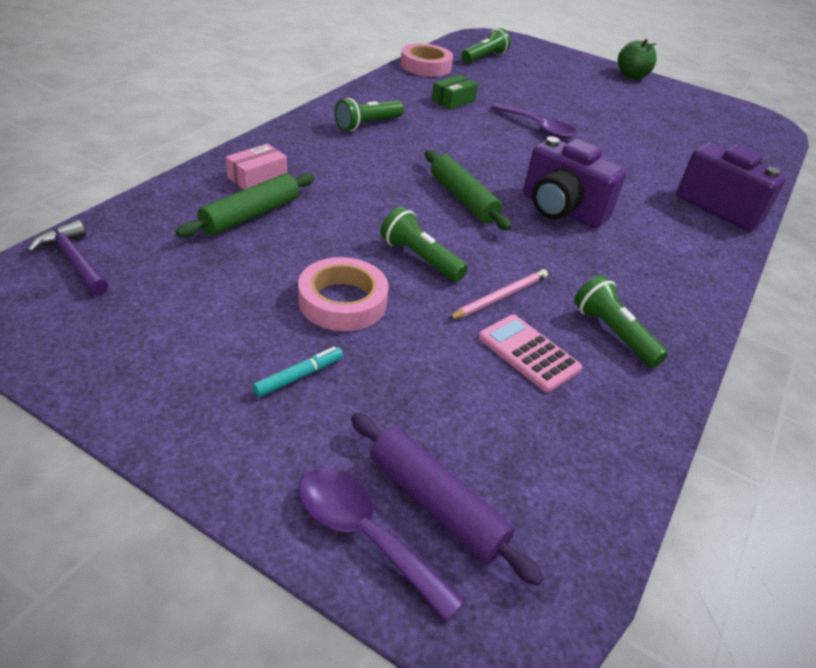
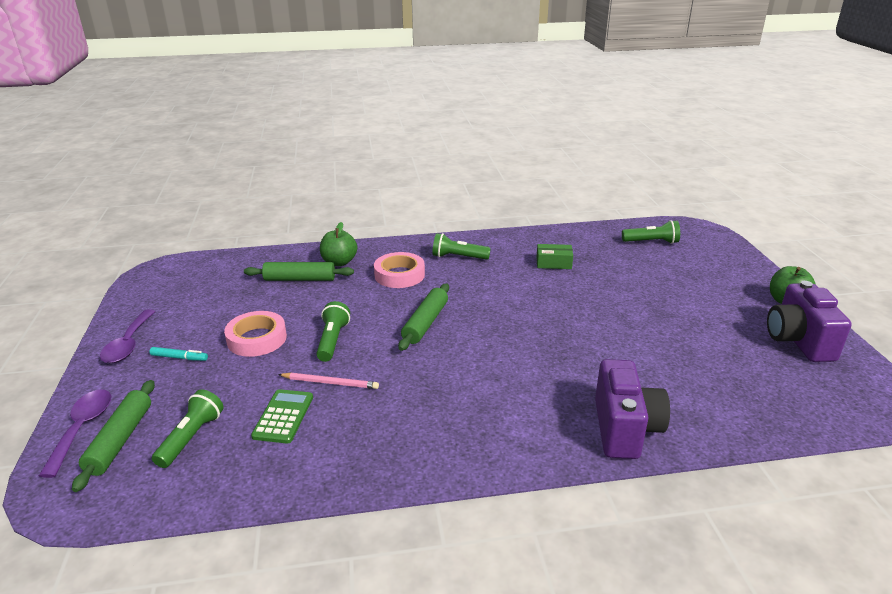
camera: 55 degrees right, 10 degrees down
(74, 261) = (201, 266): purple hammer -> none
(257, 177) = (339, 262): pink box -> green apple
(425, 66) = (583, 234): pink tape -> pink tape (399, 275)
(436, 503) = (120, 440): purple rolling pin -> green rolling pin
(528, 353) = (283, 416): pink calculator -> green calculator
(538, 128) = (583, 305): purple spoon -> purple spoon (128, 344)
(561, 210) = (477, 361): purple camera -> purple camera (798, 341)
(613, 333) = (348, 440): green flashlight -> green flashlight (191, 437)

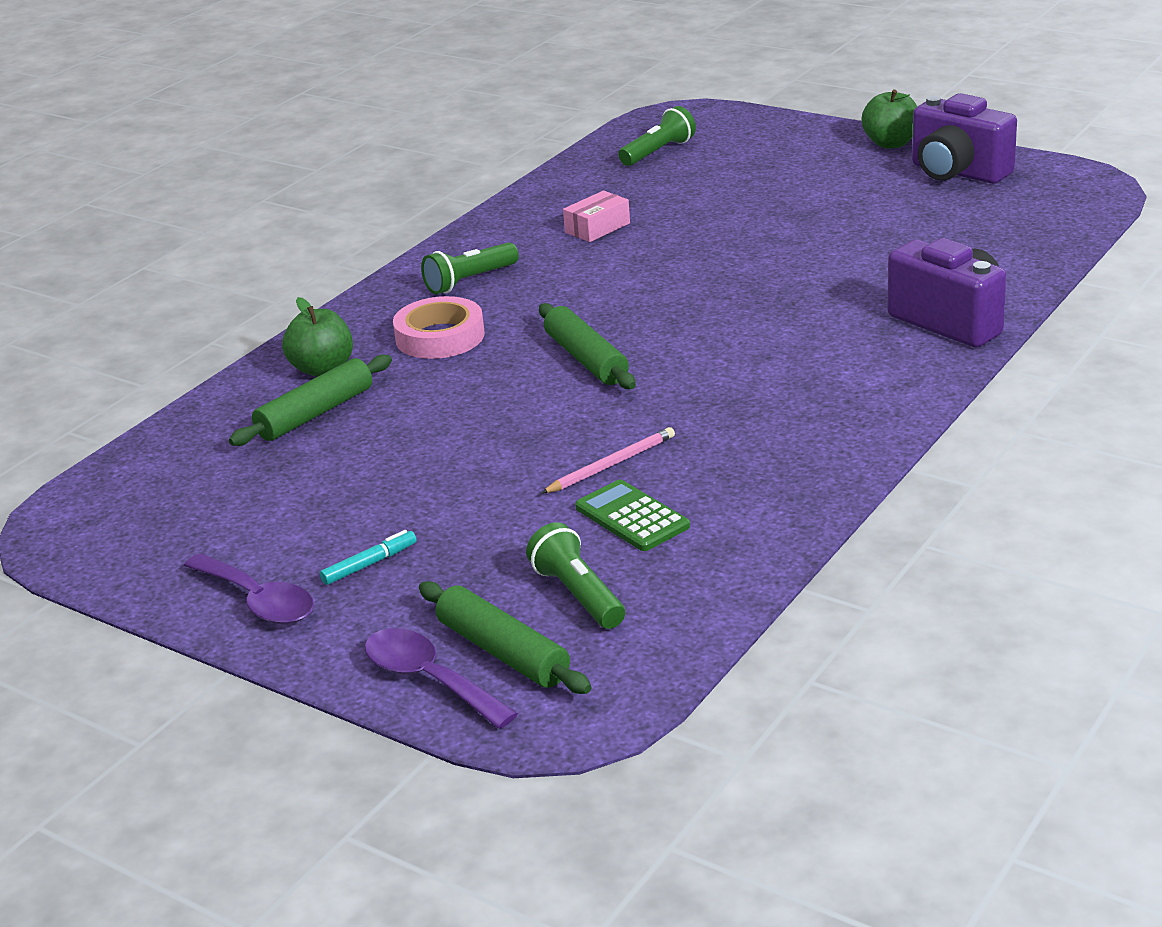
camera: 45 degrees left, 0 degrees up
(257, 339) = (421, 490): pink tape -> none
(332, 340) = (519, 435): green flashlight -> none
(553, 263) = (597, 228): green box -> pink box

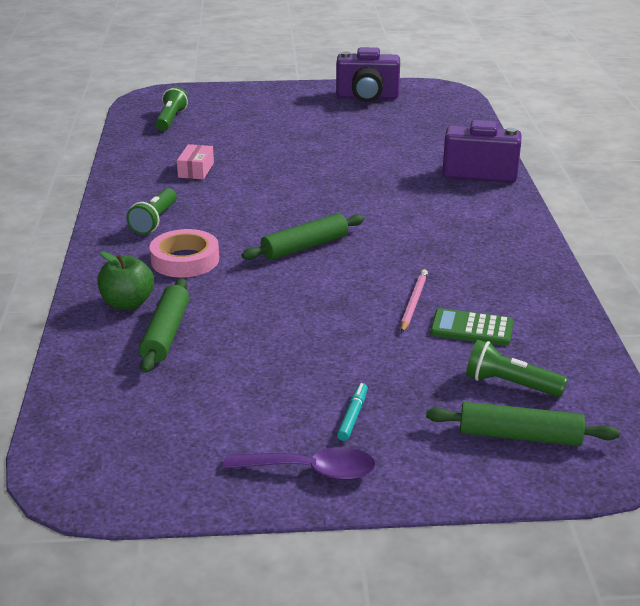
camera: 40 degrees left, 0 degrees up
(429, 679) = (501, 472): purple spoon -> none
(586, 359) = (305, 247): green rolling pin -> green rolling pin turned 60 degrees counterclockwise
(890, 143) = (307, 89): green apple -> none

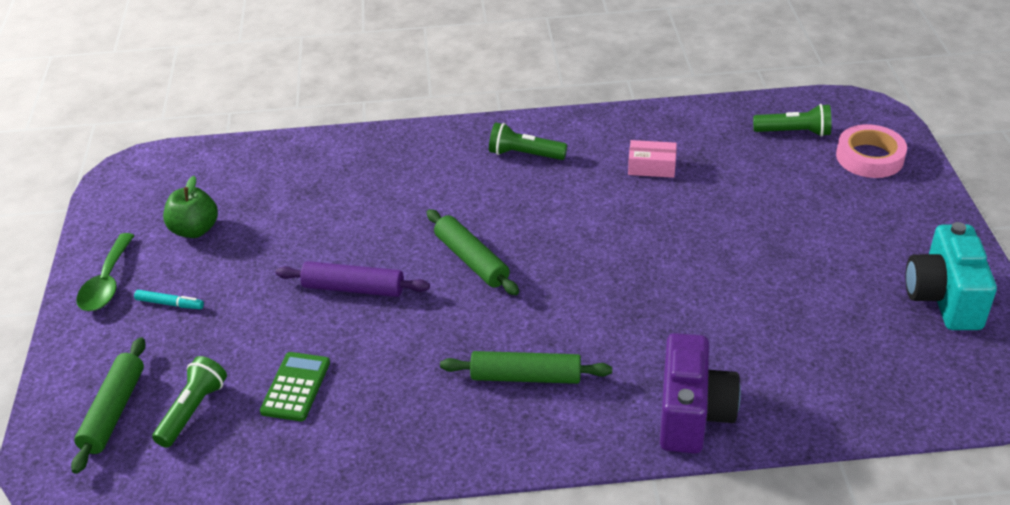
camera: 90 degrees right, 10 degrees up
(128, 304) = (365, 160): green apple -> green apple (195, 230)
(166, 334) = (313, 187): green rolling pin -> green rolling pin (526, 377)
(185, 260) = (443, 183): pink tape -> pink tape (869, 157)
(311, 471) = (107, 283): purple spoon -> green spoon
(337, 304) = (353, 288): none -> purple rolling pin
(367, 97) = (944, 298): purple camera -> turquoise camera
(413, 302) = (350, 343): pink pencil -> none

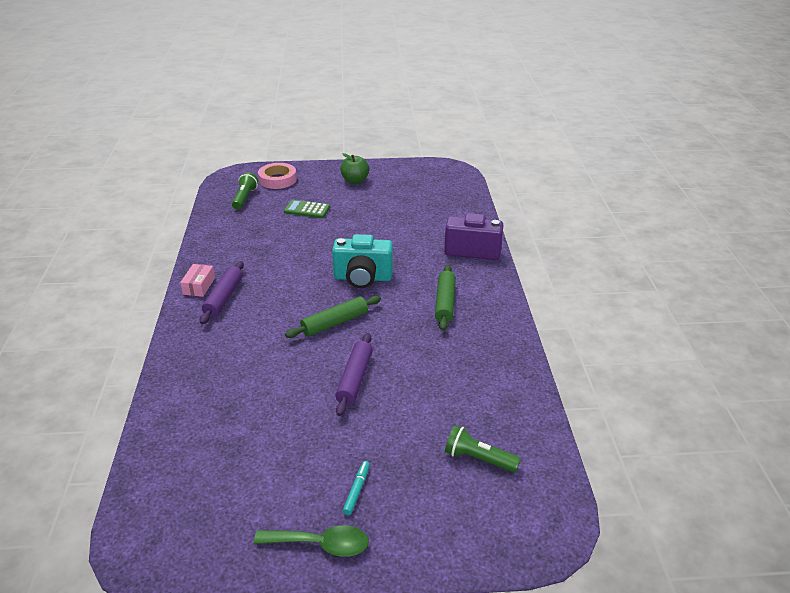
camera: 90 degrees left, 5 degrees down
(114, 411) = (481, 510): green rolling pin -> none
(195, 230) = (258, 485): green apple -> green apple (355, 181)
(295, 387) = (454, 403): green calculator -> green calculator (307, 210)
(524, 154) = (224, 298): green flashlight -> purple rolling pin
(651, 167) = (259, 247): pink box -> pink box (199, 286)
(944, 298) = (394, 176): turquoise camera -> turquoise camera (363, 278)

